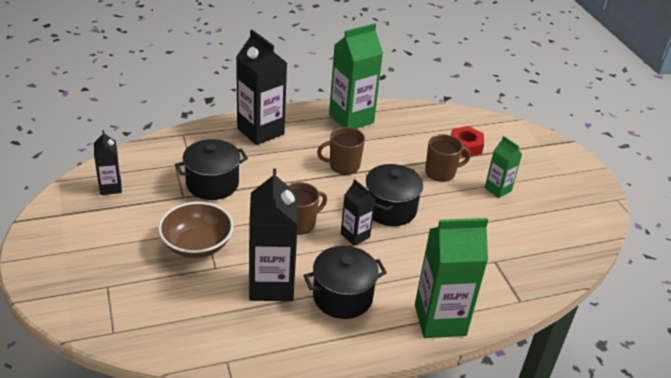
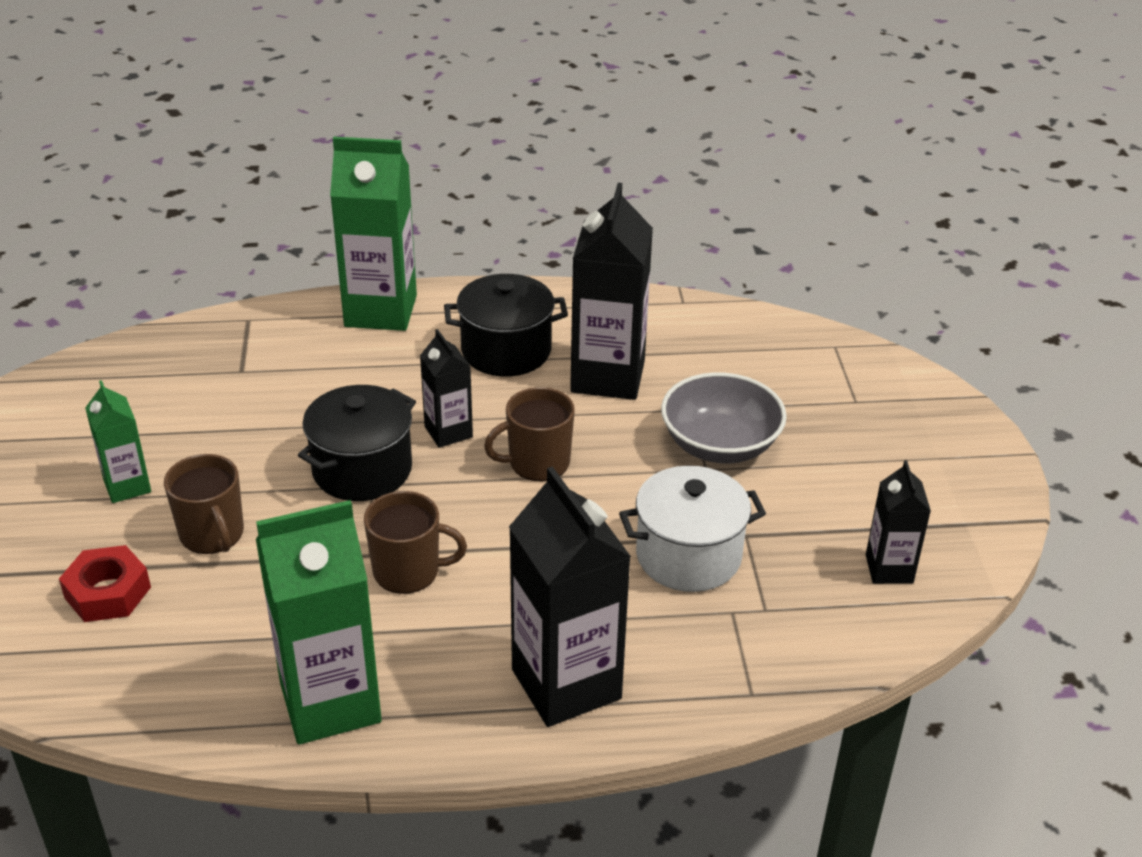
camera: 165 degrees left, 0 degrees up
(197, 245) = (720, 445): brown bowl -> grey bowl
(212, 184) = (688, 556): black pot -> white pot
(441, 172) = (212, 534): brown mug -> brown mug turned 120 degrees counterclockwise

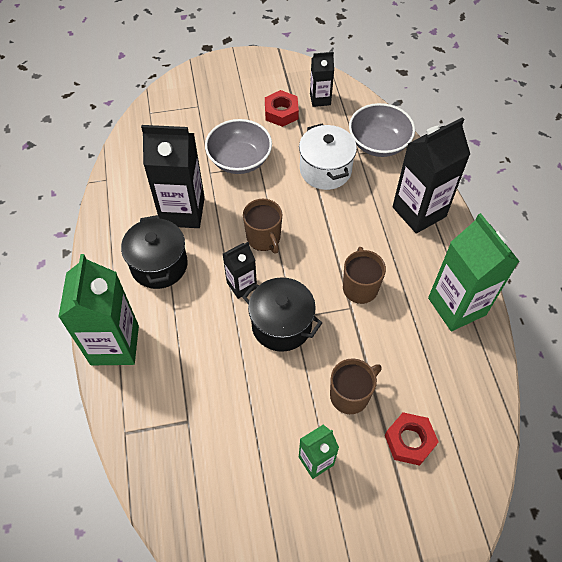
camera: 95 degrees left, 20 degrees up
(760, 647) = (378, 143): none -> grey bowl
(845, 508) = (281, 112): none -> red nut

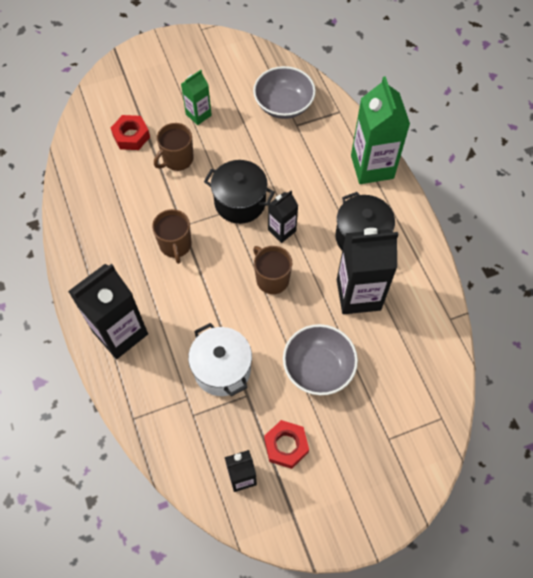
camera: 170 degrees right, 5 degrees up
(378, 143) = (165, 417): grey bowl -> grey bowl (283, 105)
(456, 306) = (88, 241): green carton -> none

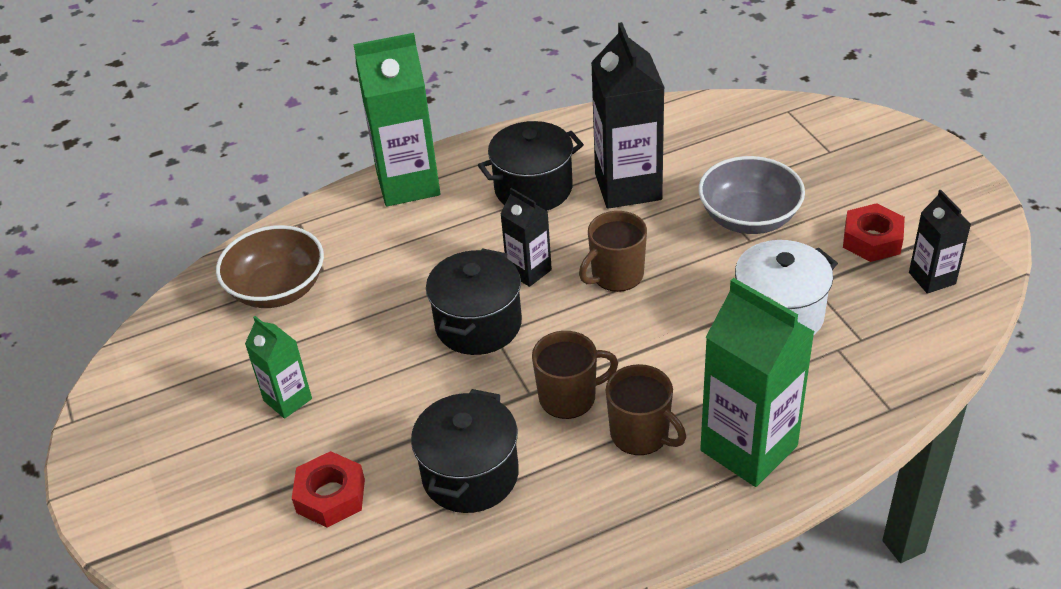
camera: 90 degrees left, 20 degrees down
(120, 333) = (748, 448): black carton -> green carton
(131, 196) = (470, 475): none -> black pot
(177, 159) = (388, 418): brown mug -> brown mug (641, 434)
(283, 105) = (277, 289): grey bowl -> brown bowl

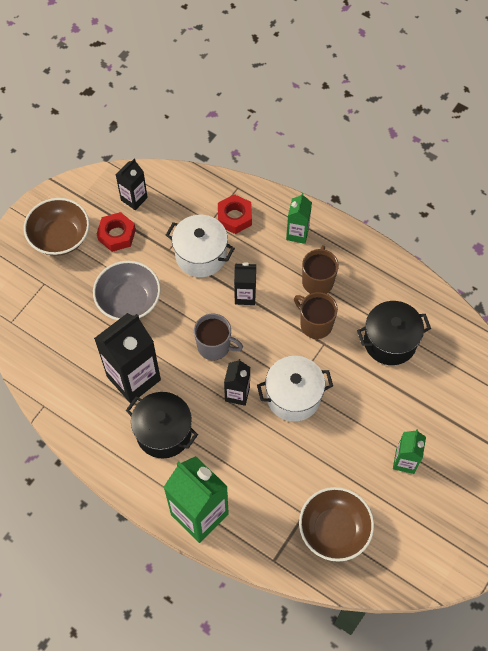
camera: 125 degrees left, 20 degrees up
(331, 496) = (444, 397): red nut -> red nut (234, 217)
(478, 324) = (293, 396): black pot -> white pot
(616, 275) = (214, 346): brown mug -> grey mug
(674, 337) = (245, 296): none -> black carton
(748, 448) = (297, 233): green carton -> green carton, size x0.54
(900, 185) = (60, 237): none -> brown bowl

